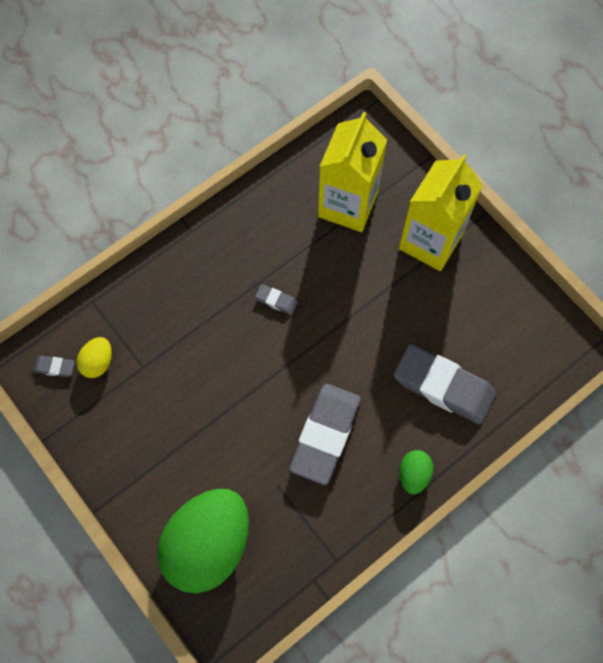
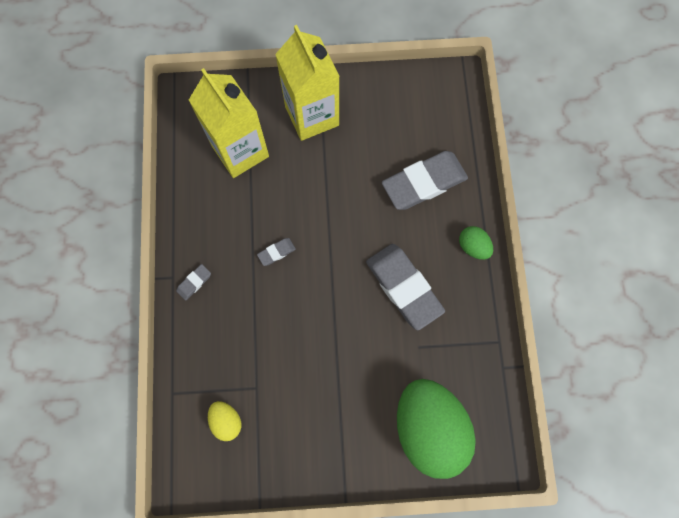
camera: 55 degrees left, 5 degrees up
(54, 367) = (205, 459): grey eraser -> grey eraser (194, 282)

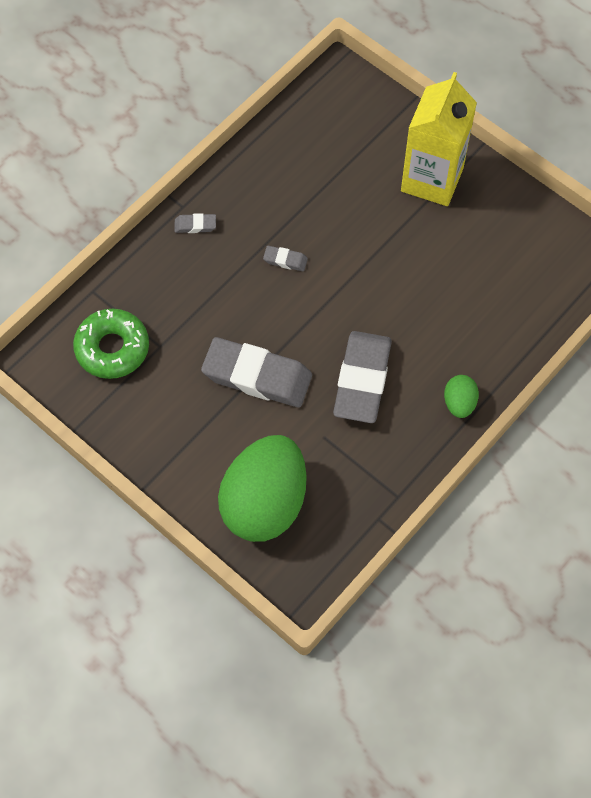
camera: 45 degrees right, 10 degrees down
(227, 420) = (112, 348): yellow egg -> green donut
(240, 151) = (340, 157): yellow carton -> none
(424, 183) = (472, 315): grey eraser -> grey eraser (257, 376)

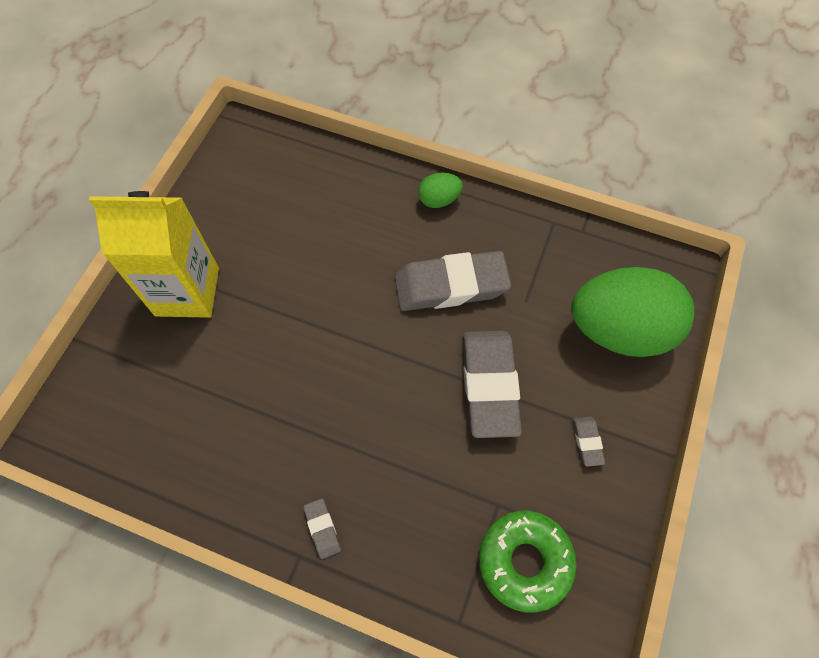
camera: 110 degrees left, 0 degrees up
(285, 260) = (337, 406): grey eraser -> grey eraser (587, 442)

